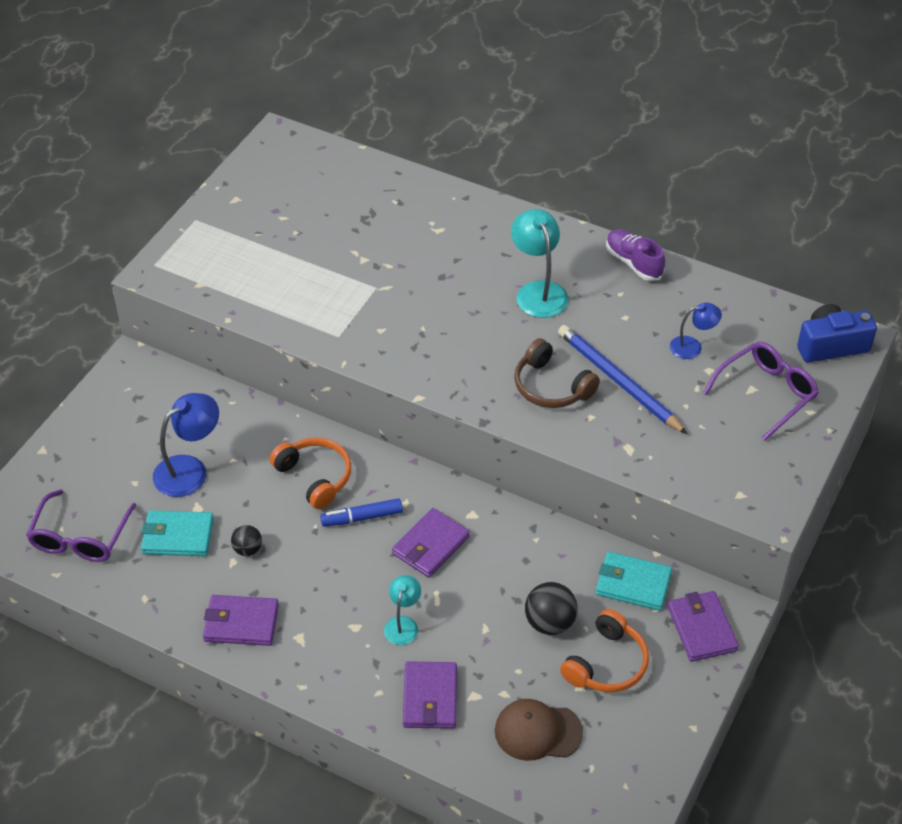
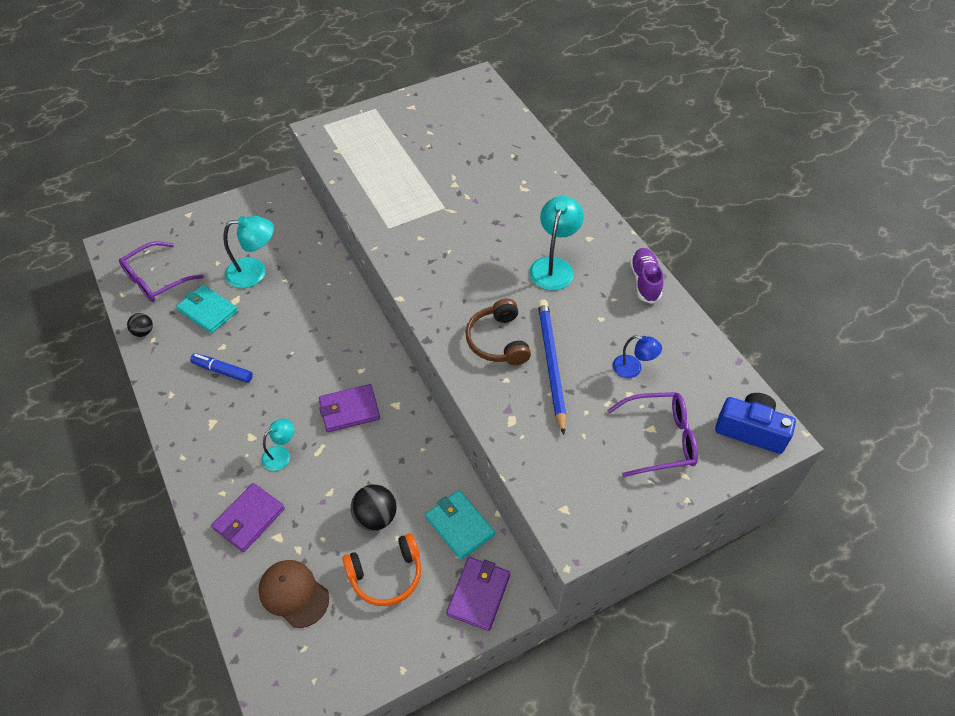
camera: 35 degrees right, 5 degrees up
(189, 470) = (254, 272): blue lamp -> turquoise lamp
(241, 623) = (189, 390): purple wallet -> none
(248, 549) = (238, 344): black ball -> black ball (143, 332)
(315, 477) = (322, 319): orange headphones -> none
(362, 517) = (324, 364): blue marker -> blue marker (222, 371)

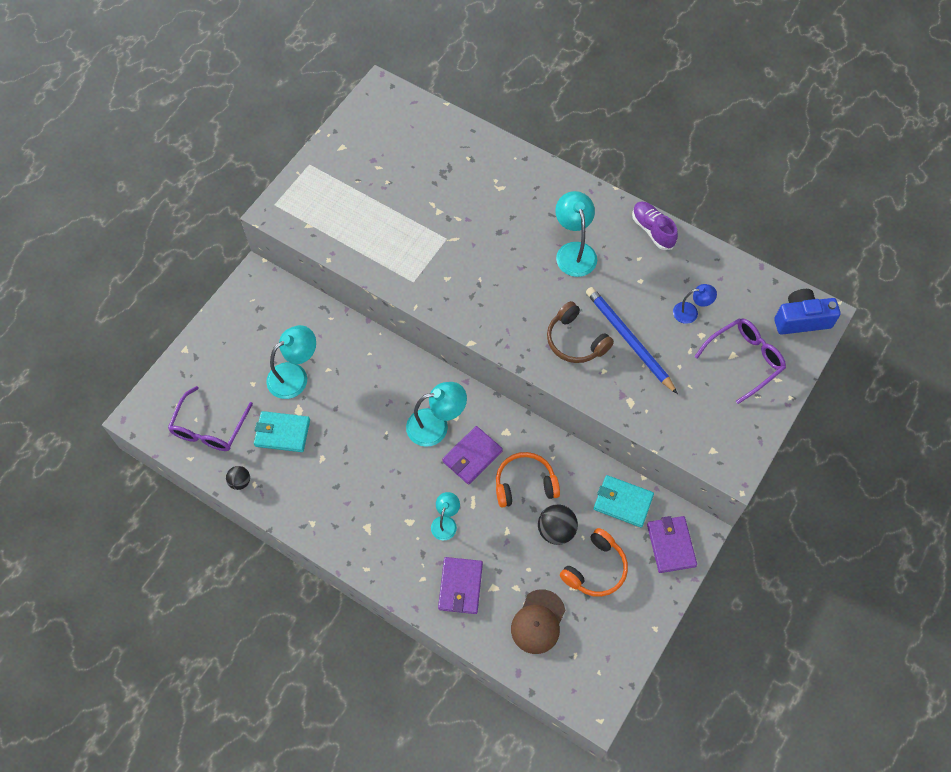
camera: 30 degrees left, 10 degrees up
(222, 371) = (340, 479): blue marker -> none
(293, 594) = (538, 622): brown cap -> brown cap turned 75 degrees counterclockwise
(338, 368) = (436, 425): none -> turquoise lamp
(378, 459) = (525, 484): none -> orange headphones

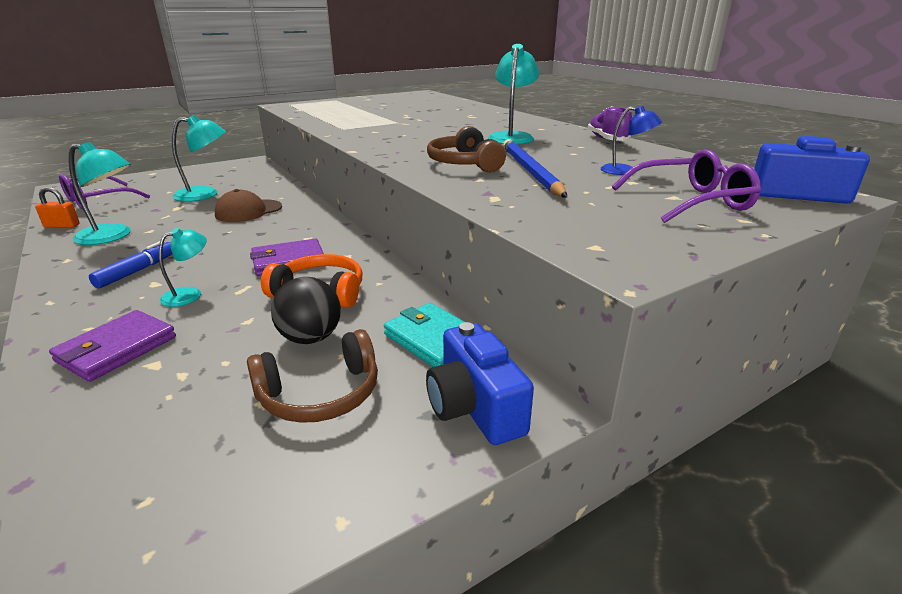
camera: 25 degrees right, 35 degrees down
(240, 482) = (62, 226): black ball -> orange padlock
(282, 433) = (144, 213): turquoise wallet -> none
(381, 513) = (137, 271): none -> blue marker
(436, 425) = (281, 237): turquoise lamp -> turquoise lamp (112, 236)
(538, 622) = (154, 425): brown cap -> brown cap (248, 211)
(595, 569) = (320, 394): orange headphones -> brown headphones
(671, 545) = (475, 407): purple wallet -> blue camera

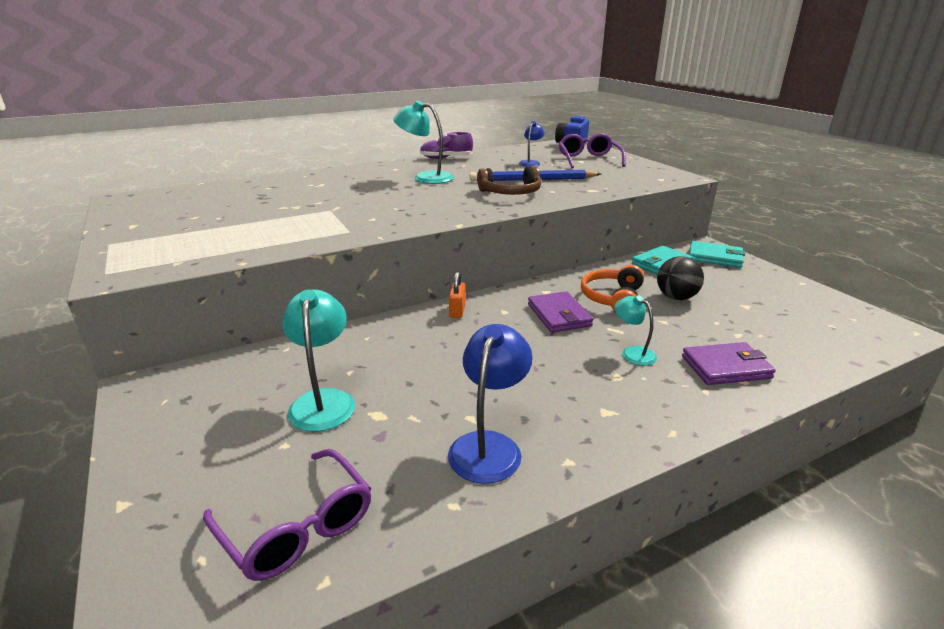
camera: 85 degrees left, 0 degrees up
(62, 226) = (434, 522): orange padlock -> orange padlock (457, 310)
(112, 236) = (489, 445): turquoise lamp -> blue lamp
(116, 349) = (726, 367): purple wallet -> purple wallet turned 45 degrees counterclockwise
(137, 271) = (591, 394): blue marker -> none
(248, 211) = (414, 353): brown cap -> none
(320, 394) = (728, 291): brown headphones -> none
(475, 407) = (715, 257): blue camera -> turquoise wallet

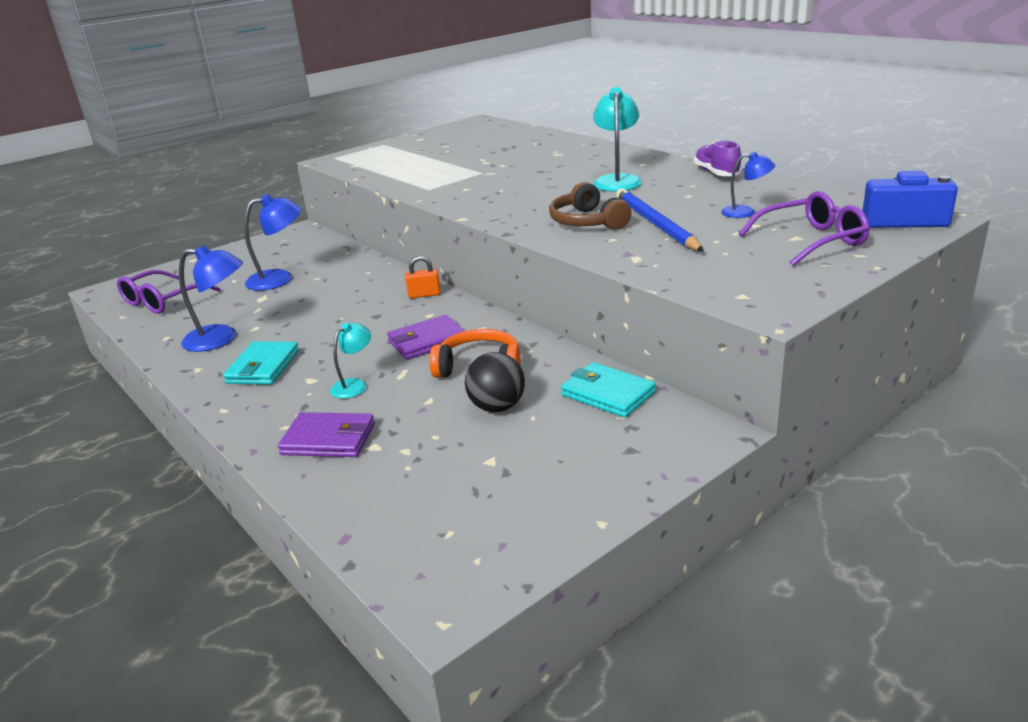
camera: 80 degrees right, 0 degrees up
(323, 401) = (280, 279): turquoise lamp -> blue lamp
(715, 257) = (665, 439): turquoise wallet -> turquoise wallet (263, 367)
(726, 367) = (329, 439): purple wallet -> purple wallet turned 60 degrees counterclockwise

